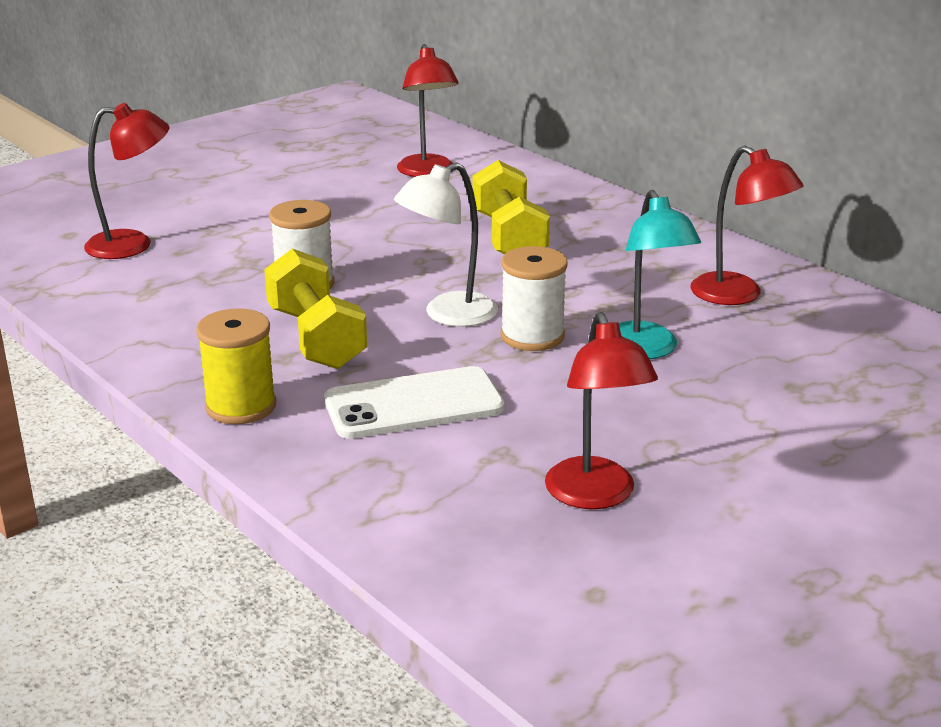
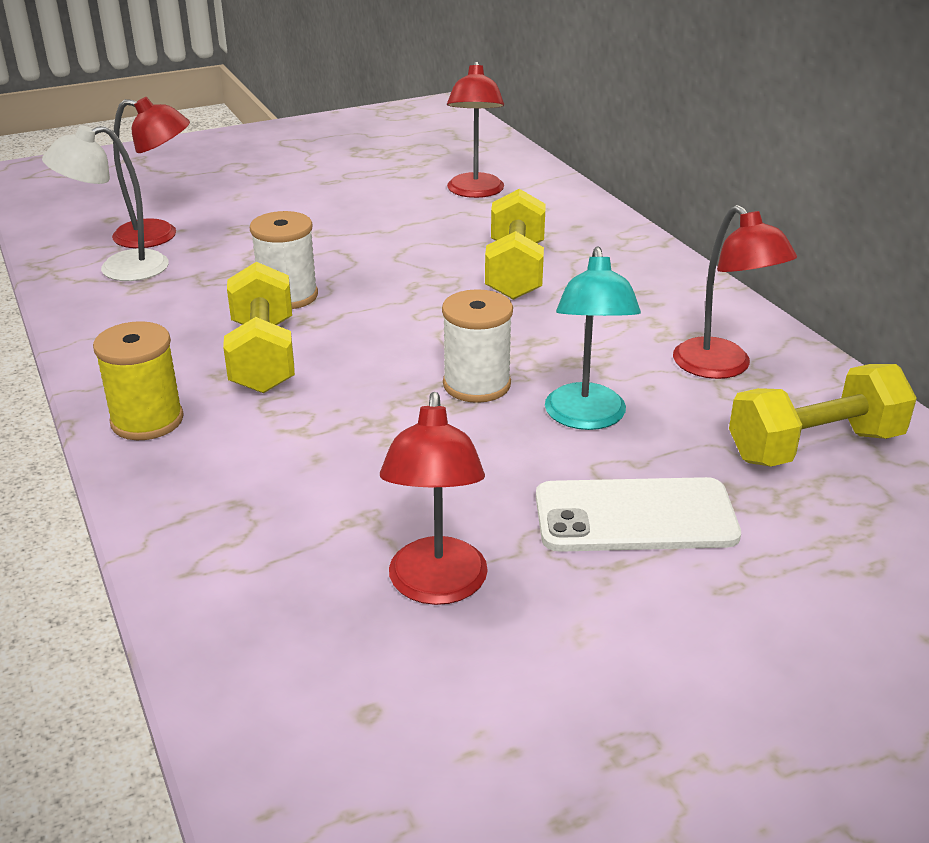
camera: 15 degrees right, 5 degrees up
(413, 404) = (313, 445): white phone -> white phone (635, 516)
(448, 315) = (405, 348): white lamp -> white lamp (119, 269)
(846, 346) = (814, 447): none -> yellow dumbbell

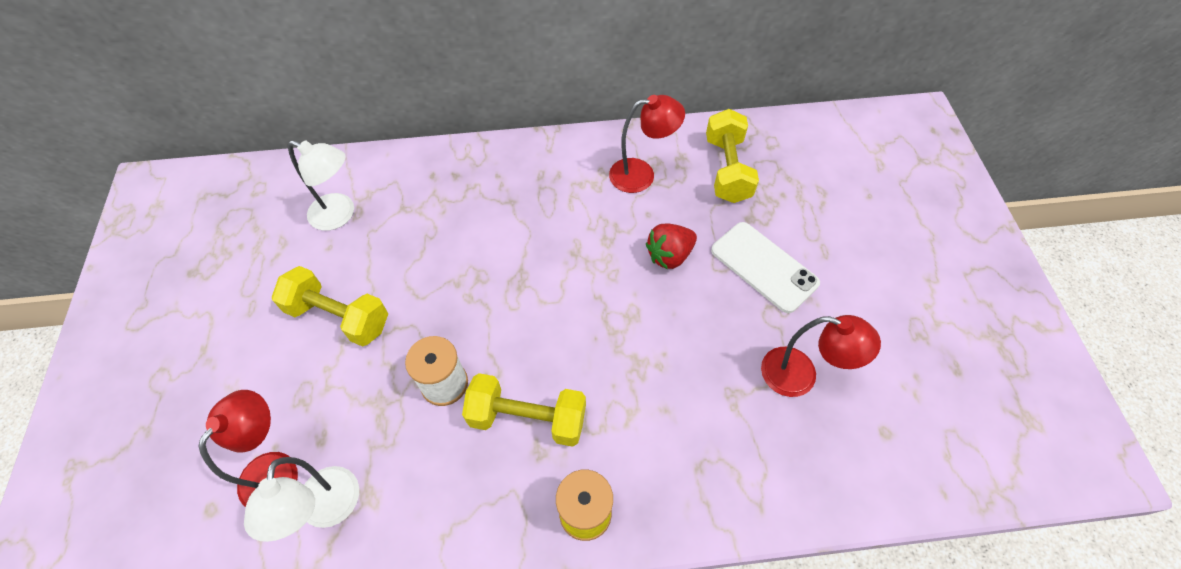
camera: 70 degrees left, 25 degrees up
(475, 192) = (340, 215): red lamp -> white lamp
(476, 384) = (614, 298): white spool -> none
(515, 271) = (480, 231): yellow dumbbell -> yellow dumbbell (339, 317)
(586, 418) = (669, 255): turquoise lamp -> red strawberry
(635, 516) = (763, 267): white phone -> white phone turned 60 degrees counterclockwise

